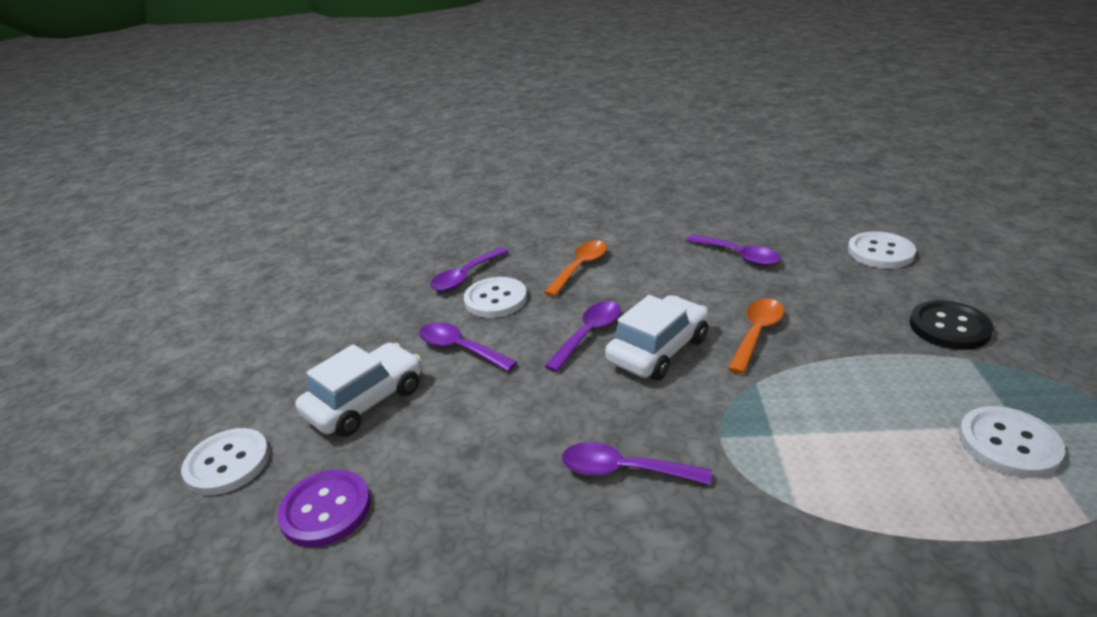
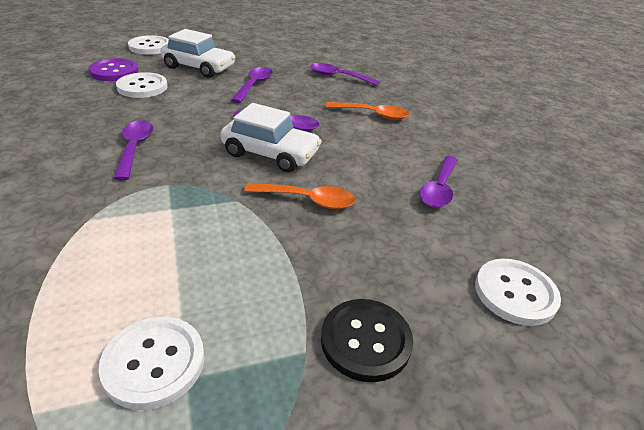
camera: 65 degrees right, 5 degrees up
(495, 299) = (314, 89): white button -> white button (142, 87)

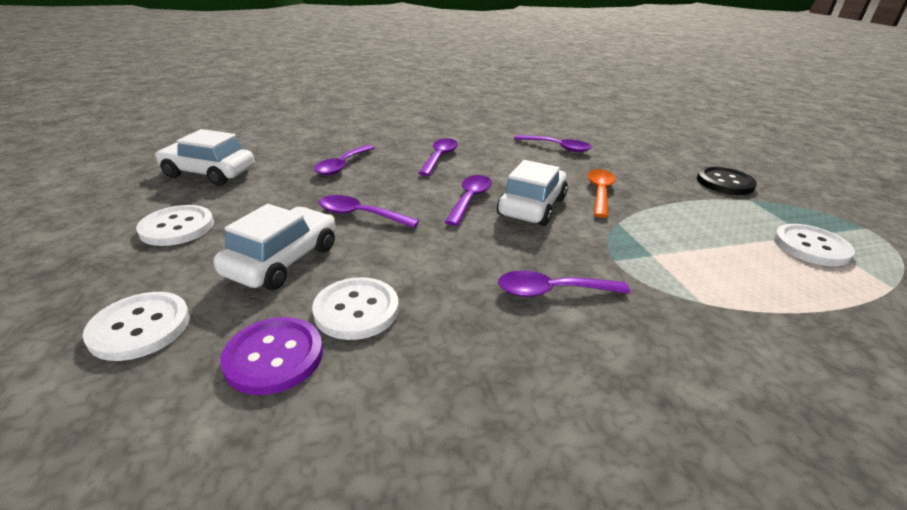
camera: 85 degrees left, 5 degrees down
(313, 41) = (209, 173): none -> white car
(373, 114) = (439, 157): orange spoon -> purple spoon
(515, 293) = (652, 143): white button -> white button (177, 227)

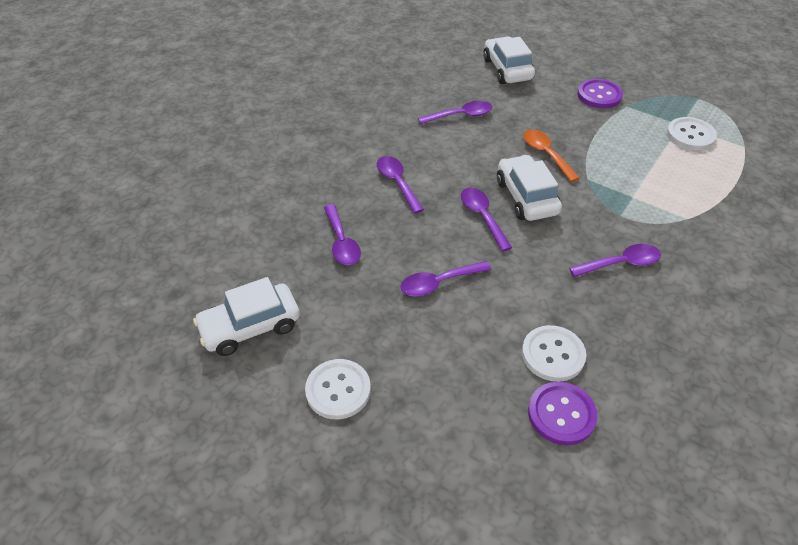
camera: 40 degrees left, 15 degrees up
(140, 327) = (466, 463): white button -> none
(283, 260) = (457, 357): white car -> white car (507, 69)
(552, 291) = (621, 263): purple spoon -> purple spoon turned 150 degrees counterclockwise
(724, 183) = (599, 95): black button -> purple button

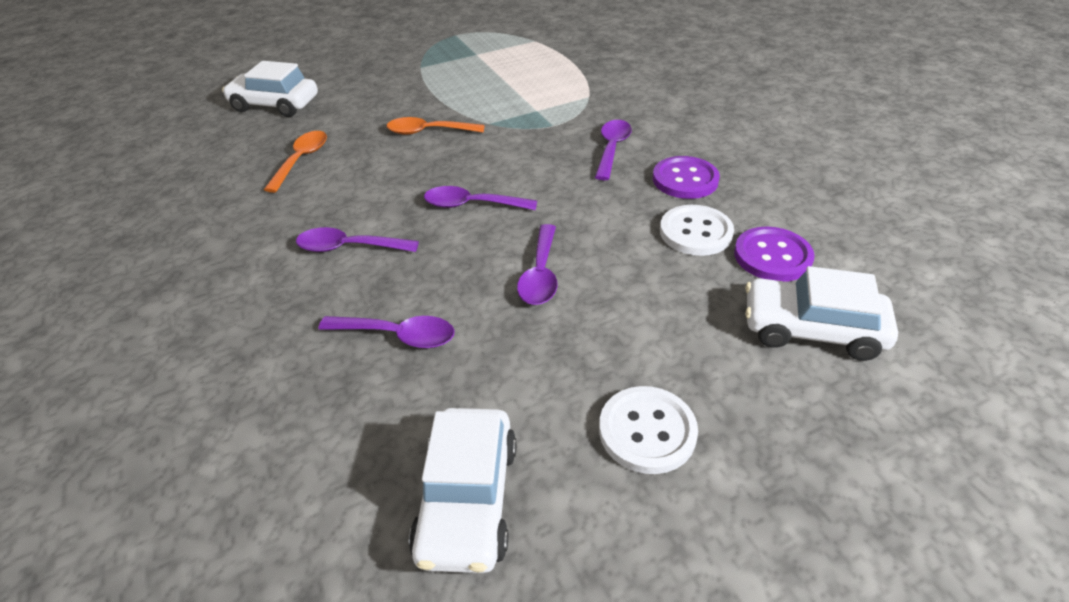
camera: 60 degrees left, 5 degrees down
(461, 115) = (301, 160): purple spoon -> orange spoon
(526, 197) = (474, 166): white car -> white car (811, 329)
(599, 95) = (387, 73): purple button -> purple button (685, 180)
(690, 135) = (494, 55): white button -> none

